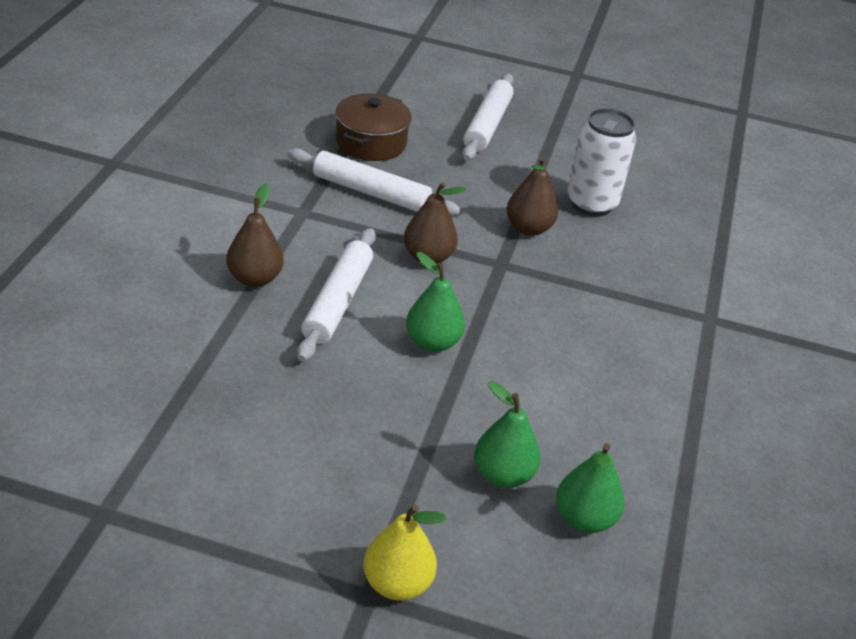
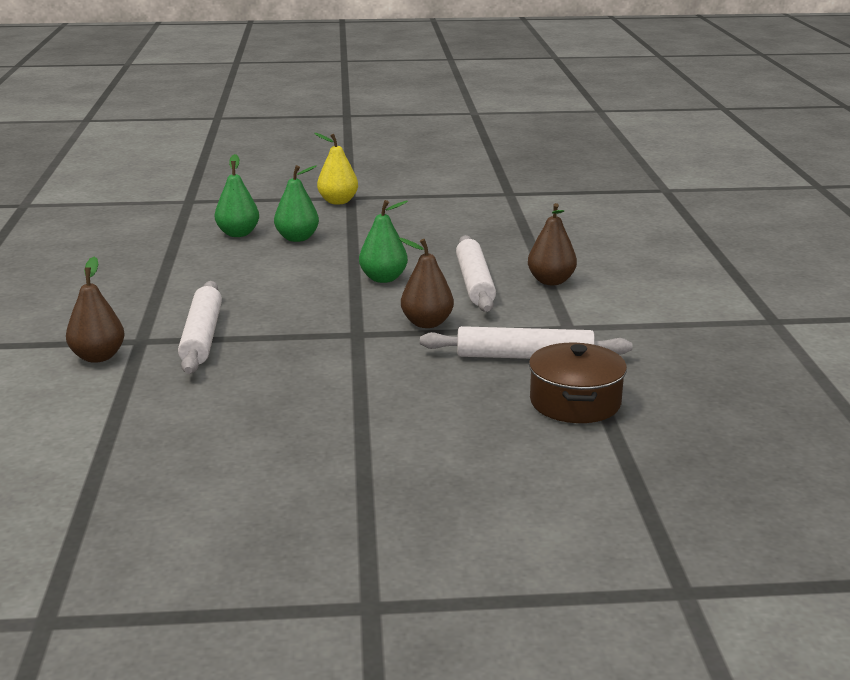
camera: 165 degrees right, 15 degrees down
(487, 125) = (458, 465): white rolling pin -> white rolling pin (201, 337)
(528, 228) = (345, 366): brown pear -> brown pear (98, 357)
(591, 203) = (283, 406): white can -> none

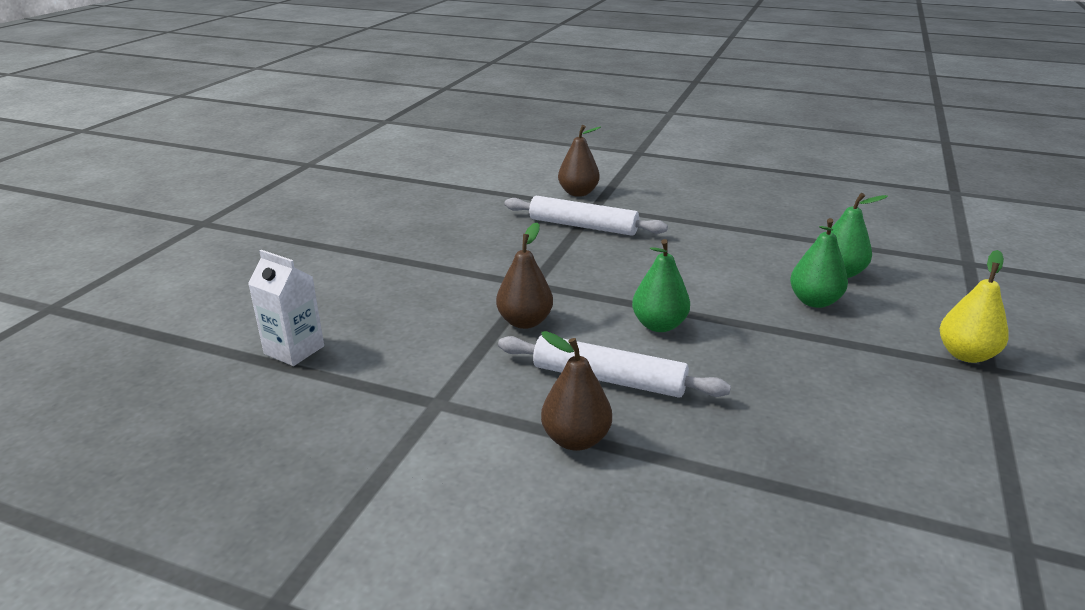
camera: 115 degrees right, 5 degrees up
(524, 356) = (403, 352): white rolling pin -> none
(575, 402) = (294, 350): brown pot -> white carton

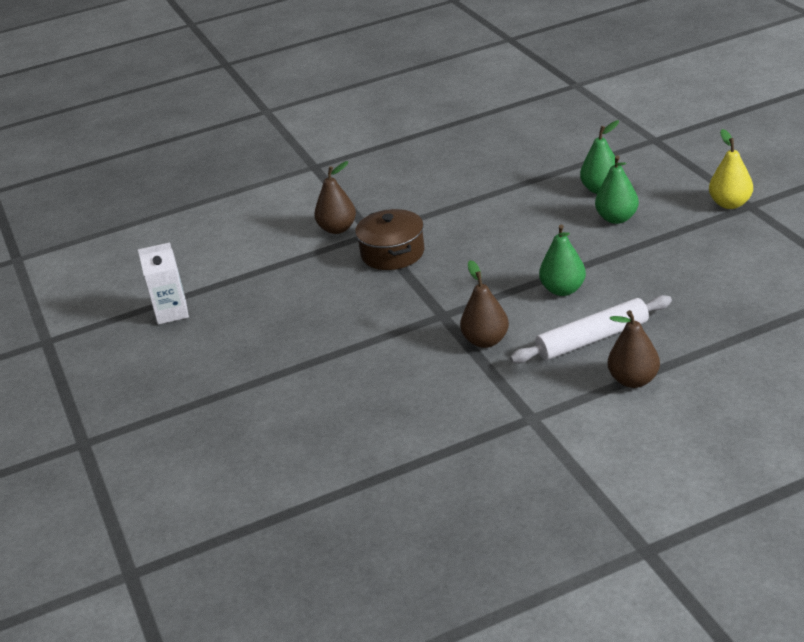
camera: 40 degrees left, 5 degrees up
(294, 350) = (383, 458): white carton -> white carton (172, 312)
(583, 226) = (392, 253): white rolling pin -> brown pot

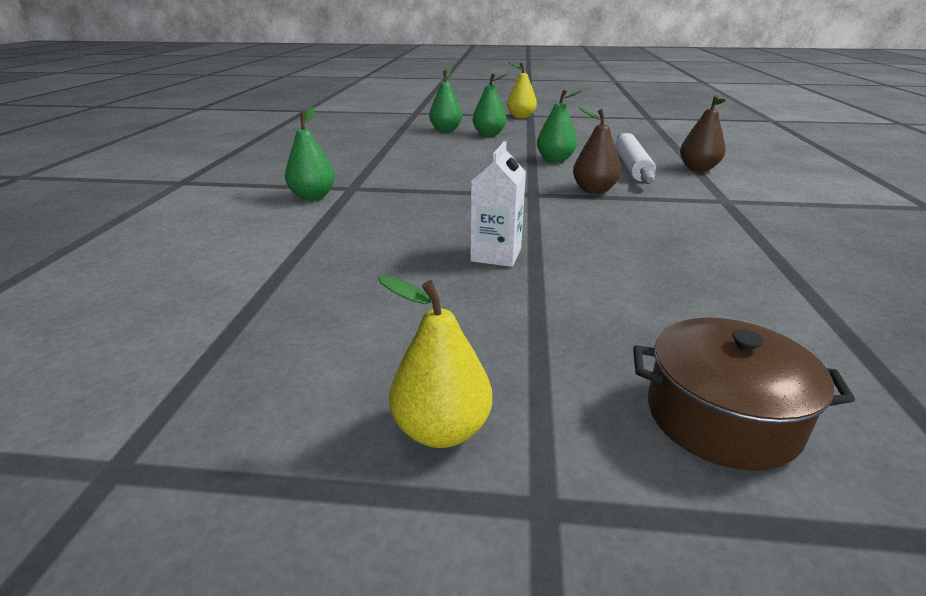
camera: 65 degrees left, 5 degrees down
(111, 401) = (441, 430): none -> yellow pear
(172, 312) = (283, 313): white carton -> white carton (496, 255)
(337, 229) = (313, 196): brown pear -> green pear
(392, 253) = (401, 188): brown pot -> brown pot (721, 417)

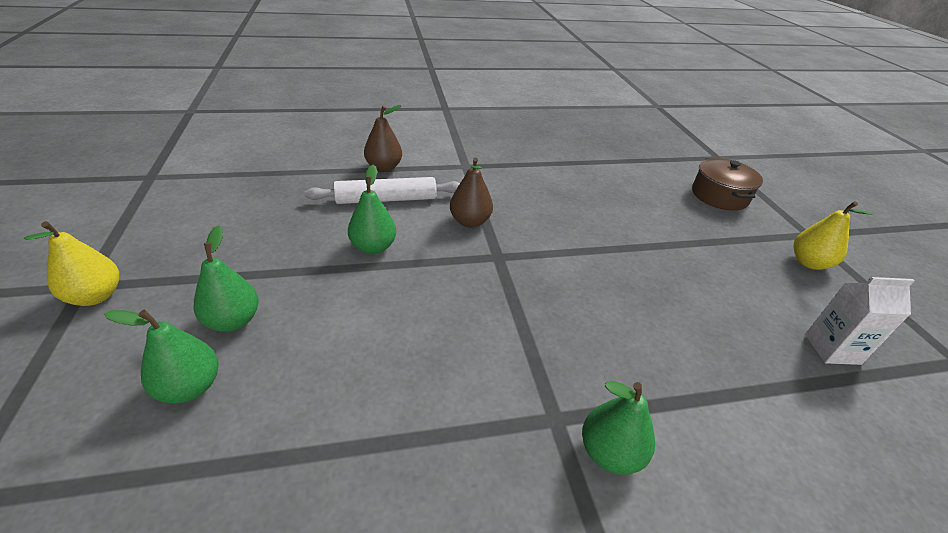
camera: 110 degrees left, 10 degrees up
(496, 255) = (639, 265): white carton -> white carton (832, 349)

